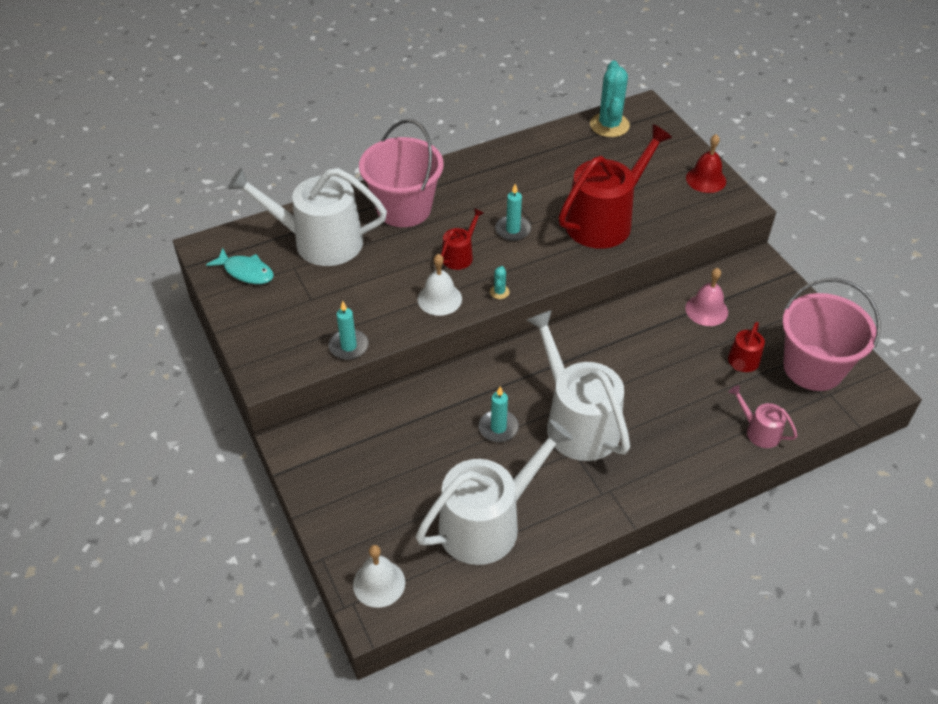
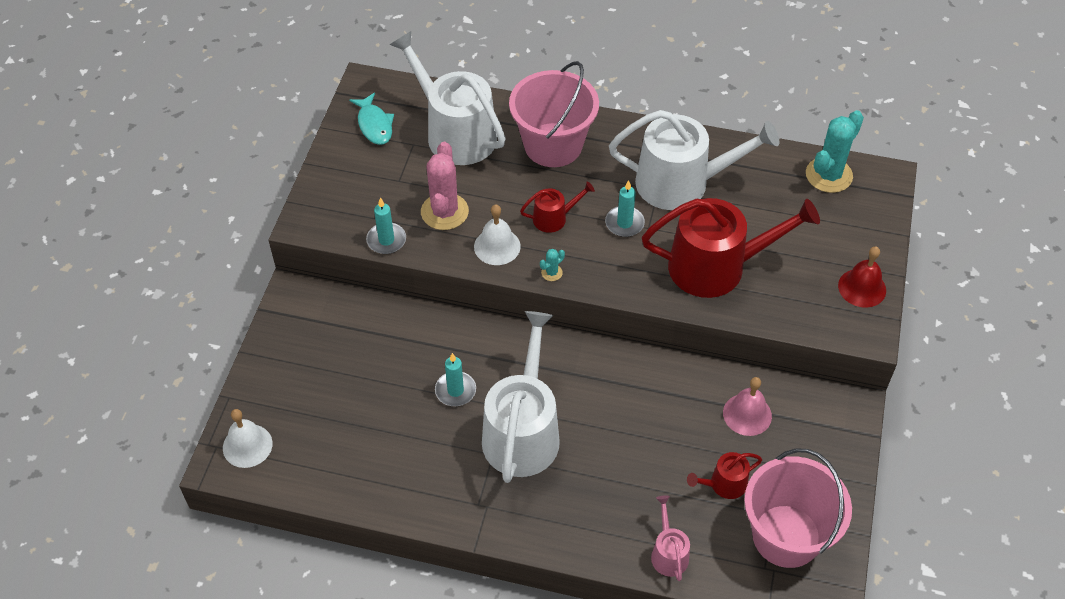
camera: 40 degrees right, 5 degrees up
(372, 299) = (444, 212): none -> pink cactus
(487, 523) = (367, 460): white watering can -> white watering can (681, 183)

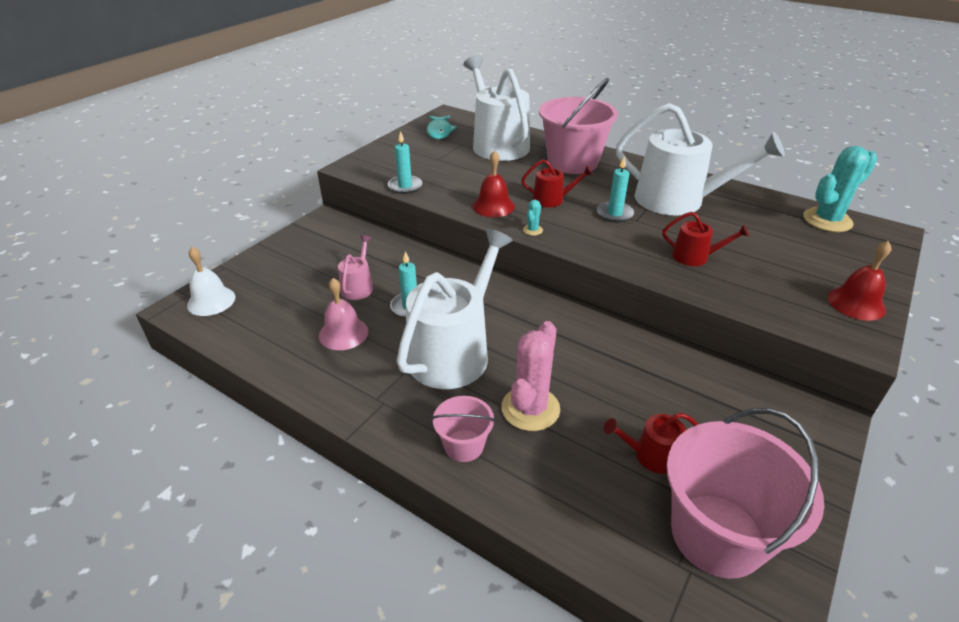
camera: 20 degrees right, 15 degrees down
(444, 212) = (462, 180): pink cactus -> pink cactus (530, 409)
(497, 246) = (493, 206): white bell -> red bell
(551, 273) = (532, 230): turquoise cactus -> turquoise cactus turned 45 degrees counterclockwise
(574, 524) = (464, 445): none -> pink bucket
(668, 553) = (559, 508): pink watering can -> pink watering can (358, 286)
(716, 266) = (695, 257): red watering can -> red watering can, size x0.46
(747, 414) = (697, 397): pink bell -> pink bell (343, 333)

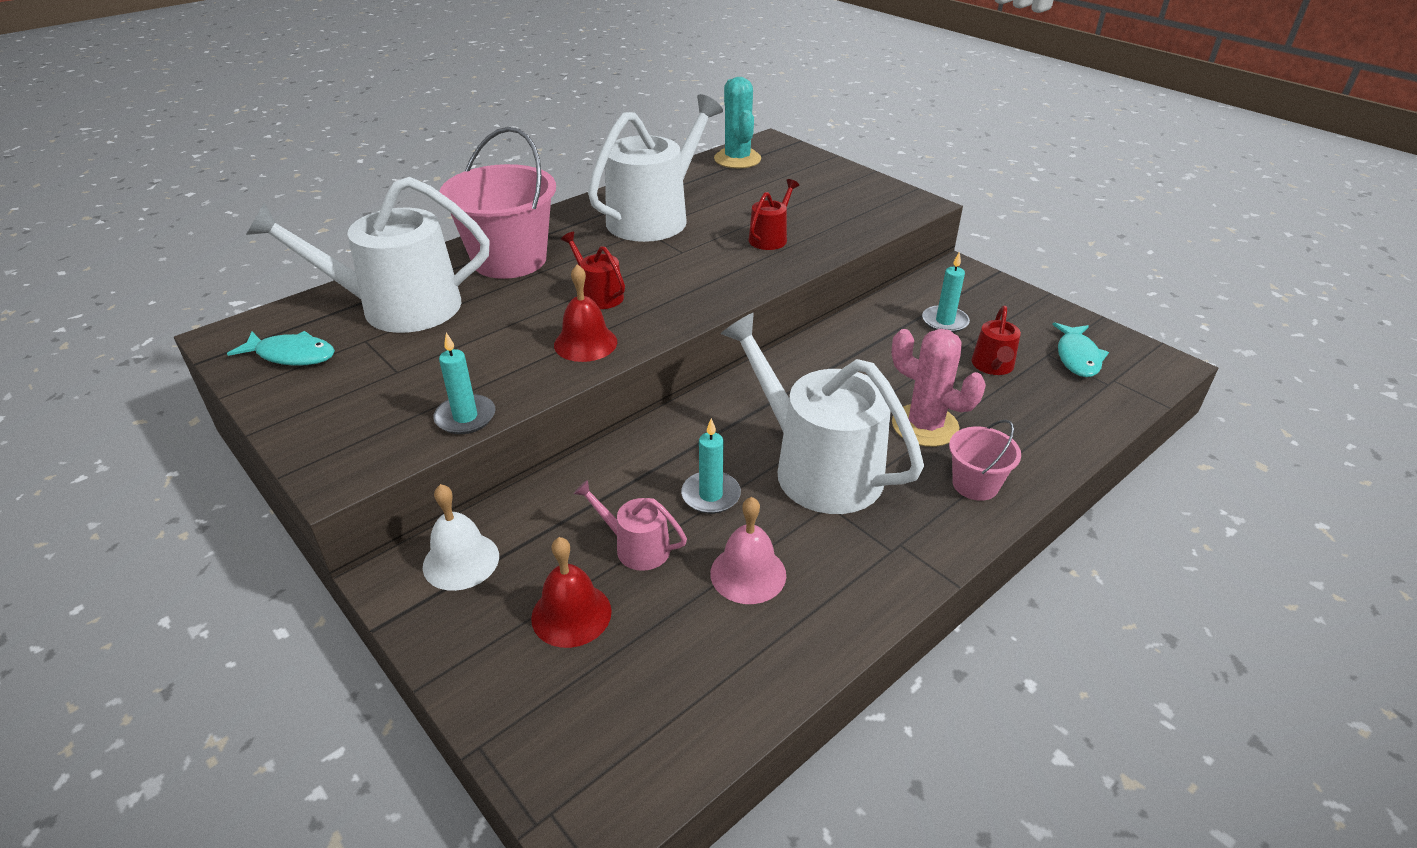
camera: 75 degrees left, 0 degrees up
(211, 301) = (589, 765): white bell -> white bell (461, 561)
(532, 230) = (665, 324): turquoise cactus -> none
(552, 199) = (598, 295): red watering can -> red watering can turned 60 degrees counterclockwise
(614, 214) = (660, 261): turquoise candle -> turquoise candle (944, 321)
(717, 534) = (1077, 357): pink bucket -> turquoise fish
(856, 303) = (869, 189): red bell -> red bell (571, 614)

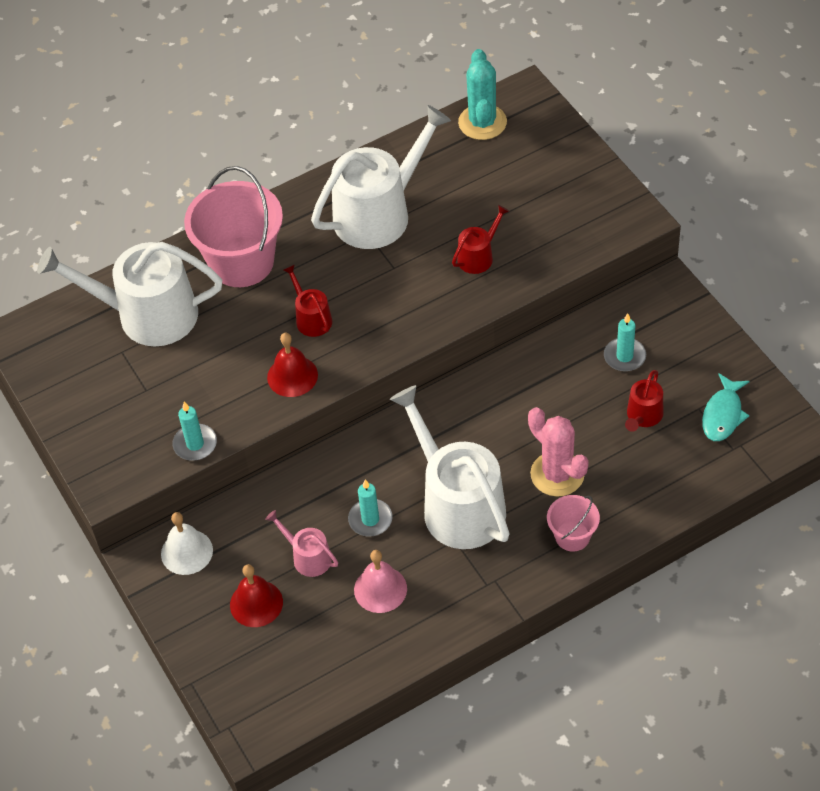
camera: 15 degrees right, 15 degrees up
(292, 355) = (67, 362): turquoise fish -> none

